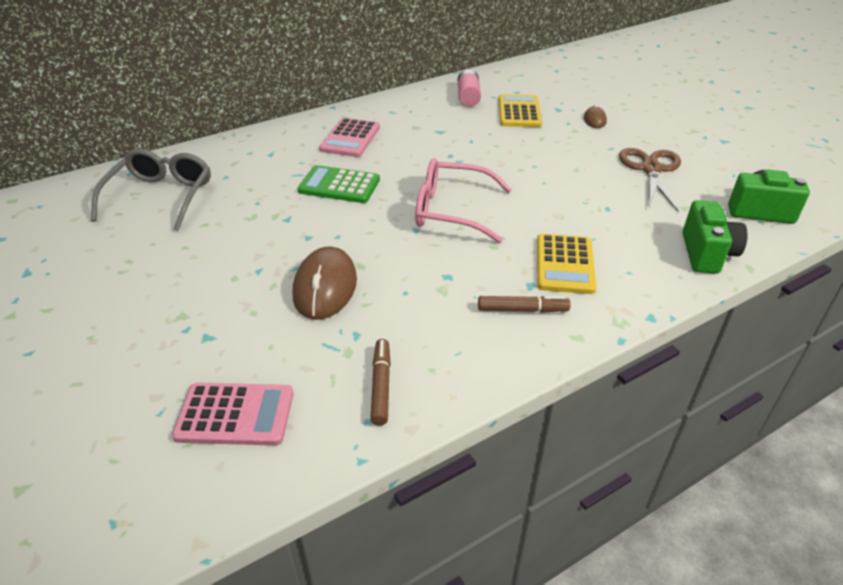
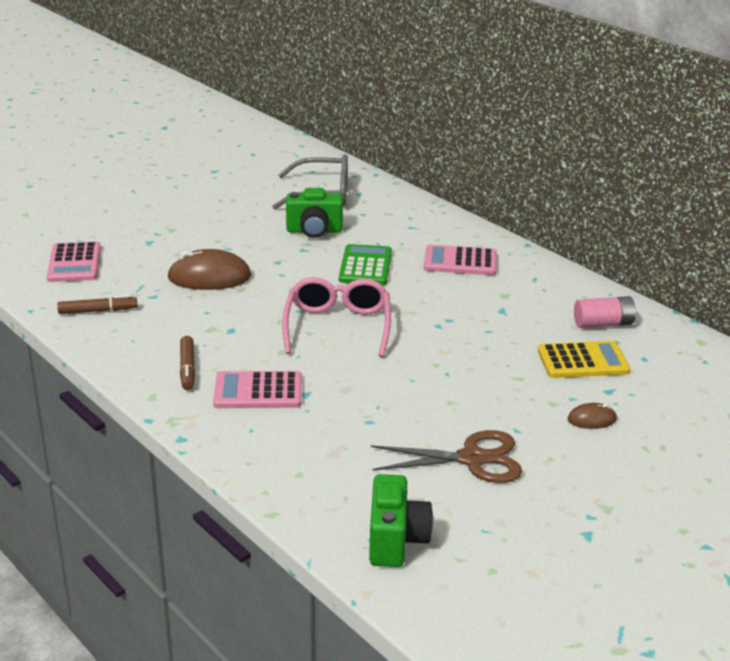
camera: 80 degrees right, 10 degrees down
(565, 264) = (258, 391): yellow calculator -> pink calculator
(706, 254) = (292, 485): green camera -> green camera (314, 231)

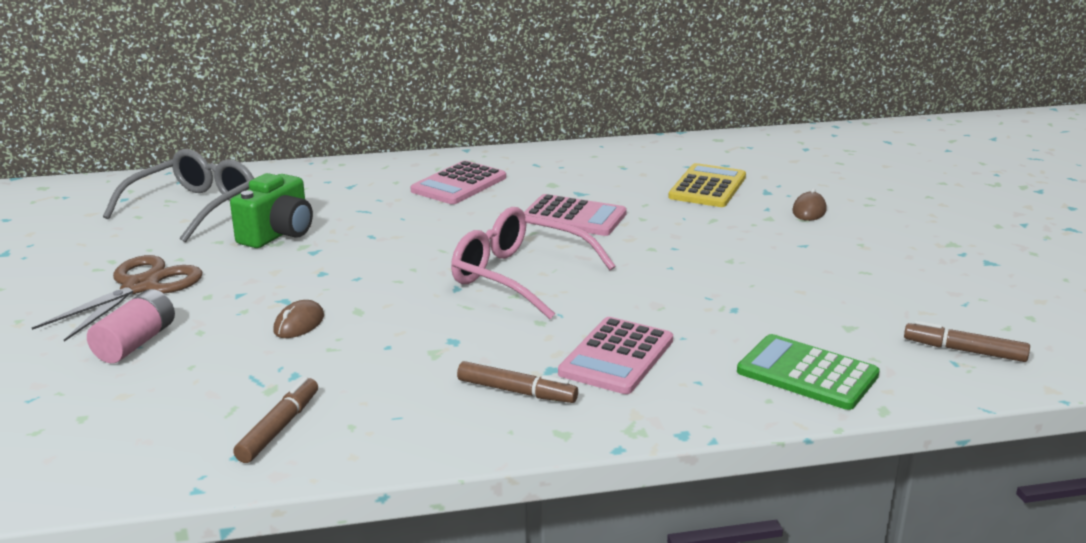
camera: 60 degrees left, 5 degrees down
(74, 263) = (102, 418): pink calculator -> pink calculator (574, 217)
(209, 277) = (299, 324): brown mouse -> brown mouse, size x0.50
(365, 266) = (403, 229): green calculator -> green calculator (807, 373)
(396, 540) = (964, 350): green camera -> brown marker
(473, 459) = (841, 277): brown scissors -> brown scissors (141, 287)
(603, 324) = (651, 162): pink battery -> pink battery (135, 343)

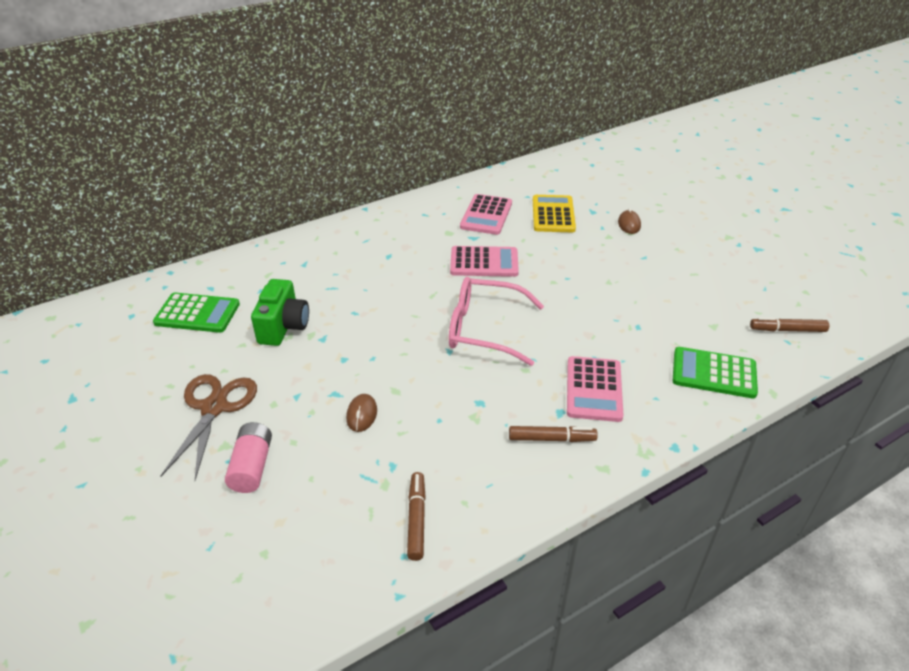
camera: 20 degrees left, 15 degrees up
(194, 208) = (197, 313): grey glasses -> green calculator
(459, 184) = (383, 246): pink calculator -> pink calculator (486, 215)

